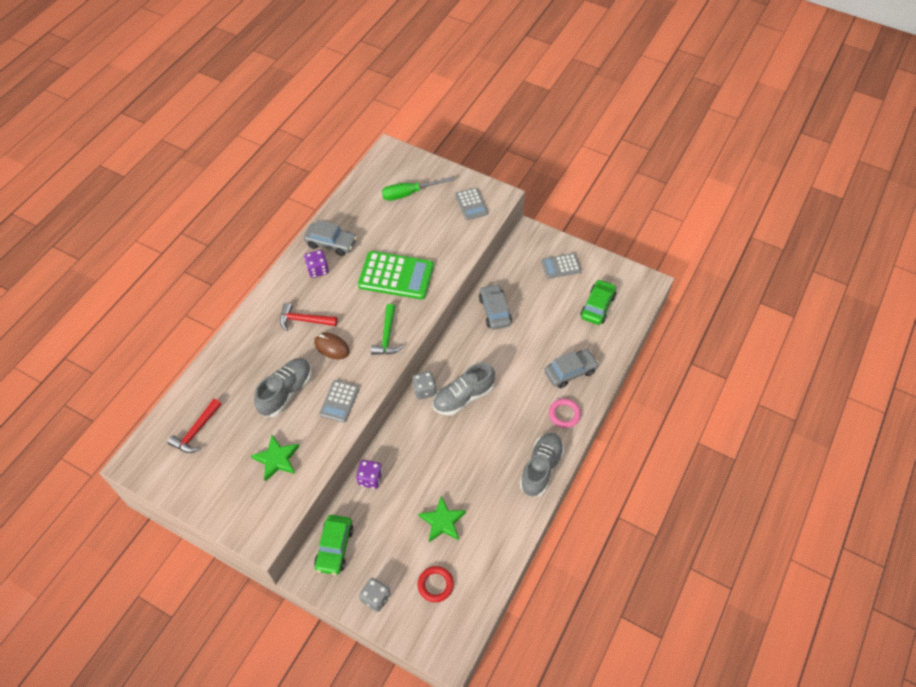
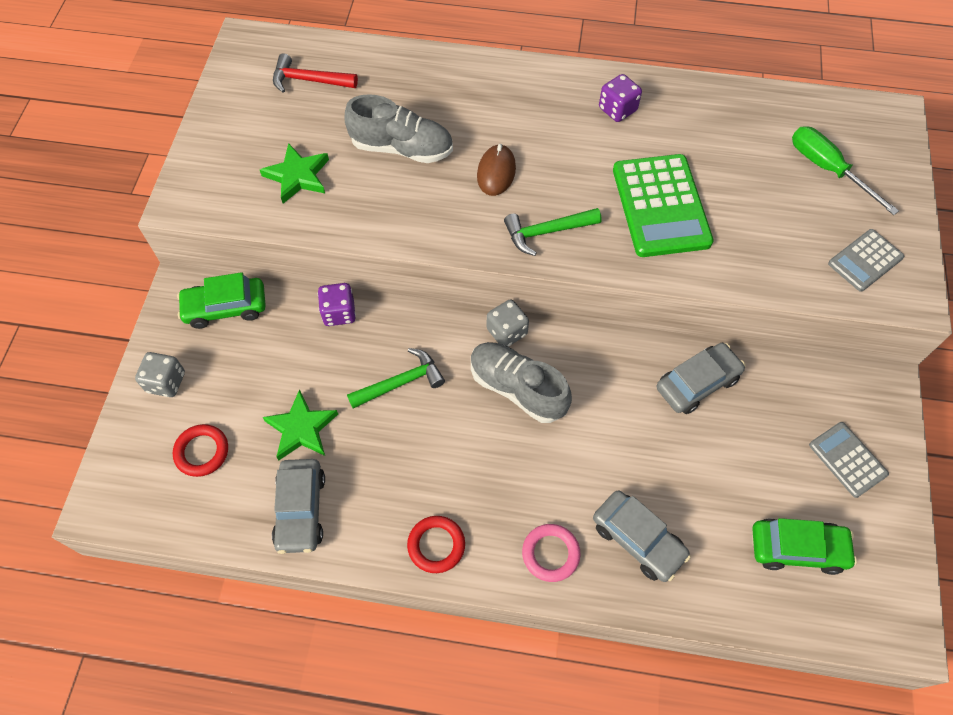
camera: 70 degrees right, 5 degrees up
(304, 320) = (525, 126): red hammer -> none
(331, 243) = (672, 108): grey car -> grey car (300, 510)
(339, 401) = (412, 213): grey calculator -> none
(434, 457) = (400, 383): none -> green hammer
(541, 468) = (436, 545): grey shoe -> red ring

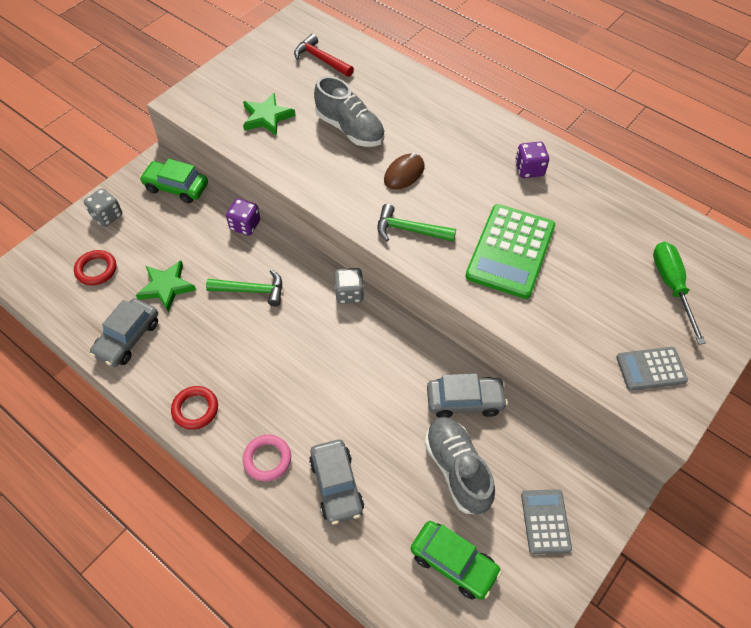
camera: 30 degrees right, 5 degrees down
(517, 388) = (328, 335): grey shoe -> grey shoe (457, 469)

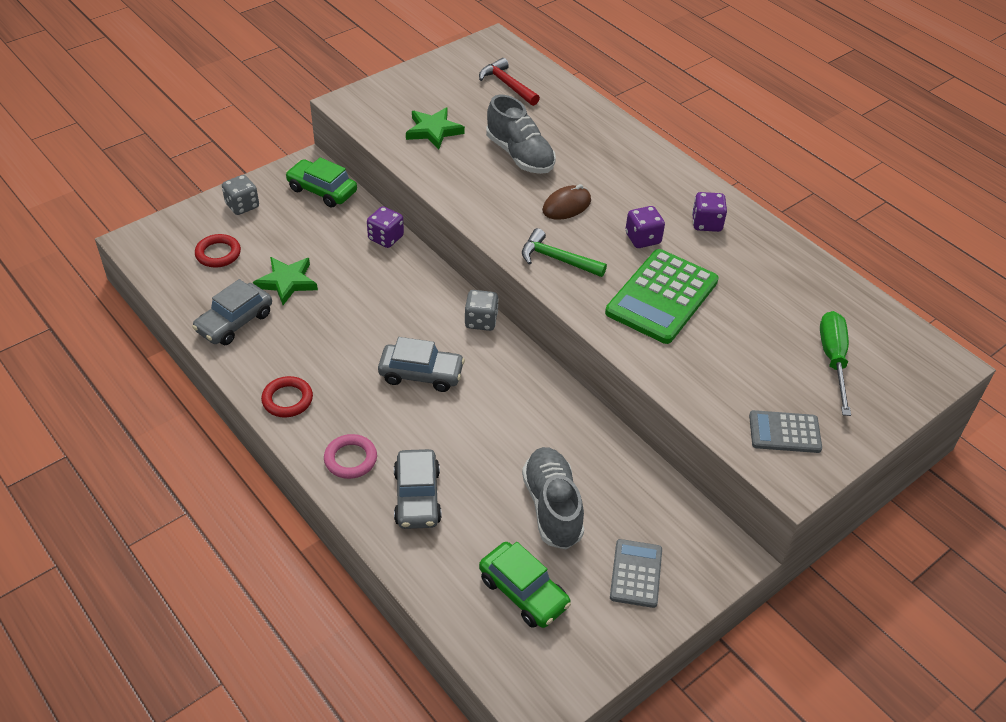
camera: 10 degrees right, 10 degrees down
(251, 290) = (376, 300): green hammer -> none
(465, 401) = (579, 444): grey car -> grey car (421, 374)
(478, 195) = (642, 239): none -> purple dice

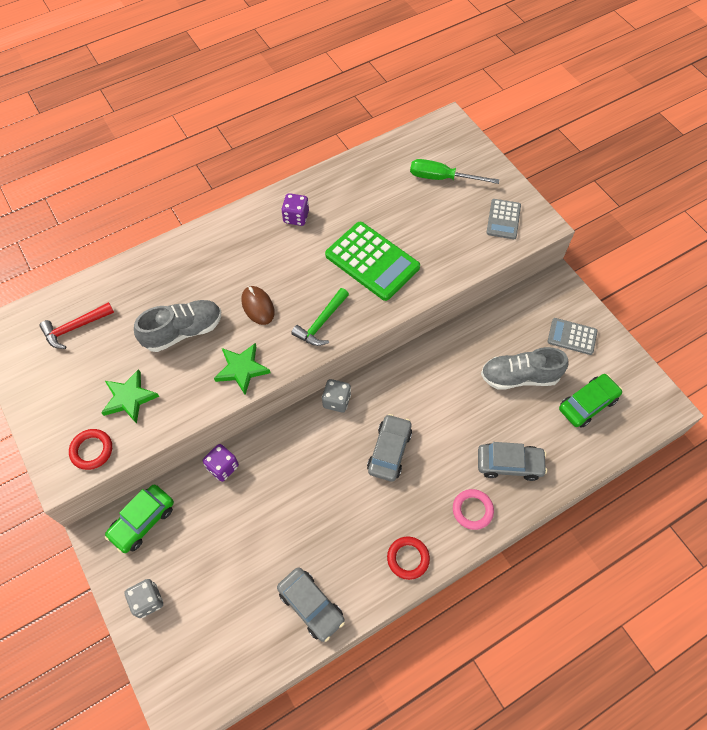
camera: 80 degrees left, 15 degrees up
(218, 254) = (215, 624): red ring -> red ring (92, 450)
(287, 282) = (266, 557): green star -> green star (242, 369)
(642, 239) = (306, 261): purple dice -> none

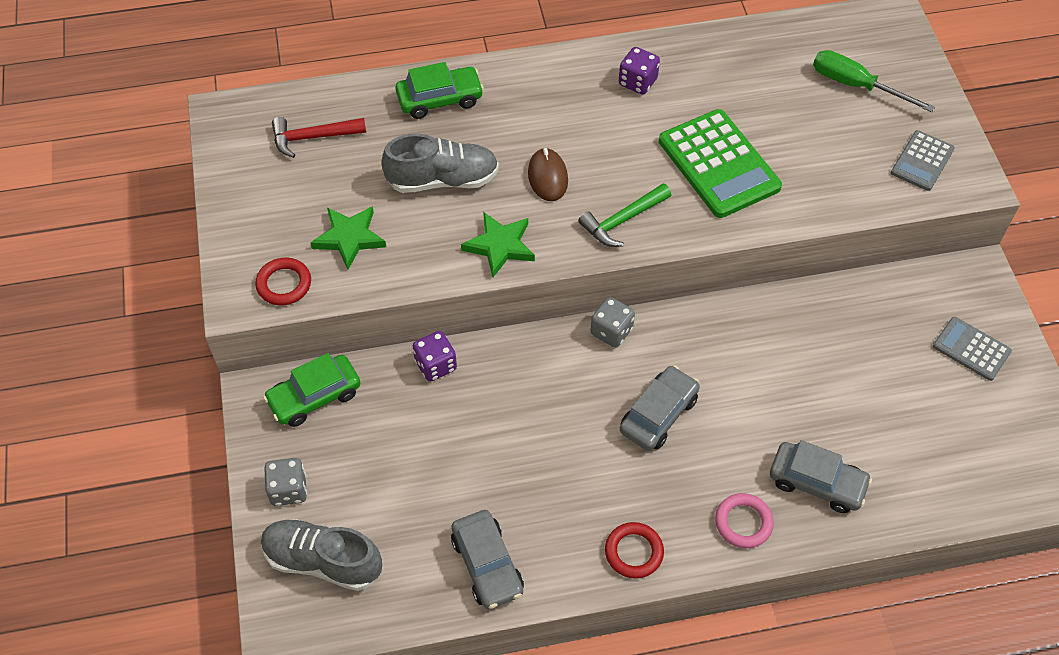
camera: 20 degrees right, 5 degrees down
(519, 377) = (874, 378): grey shoe -> grey shoe (323, 561)
(587, 404) = (959, 442): green car -> green car (440, 99)

